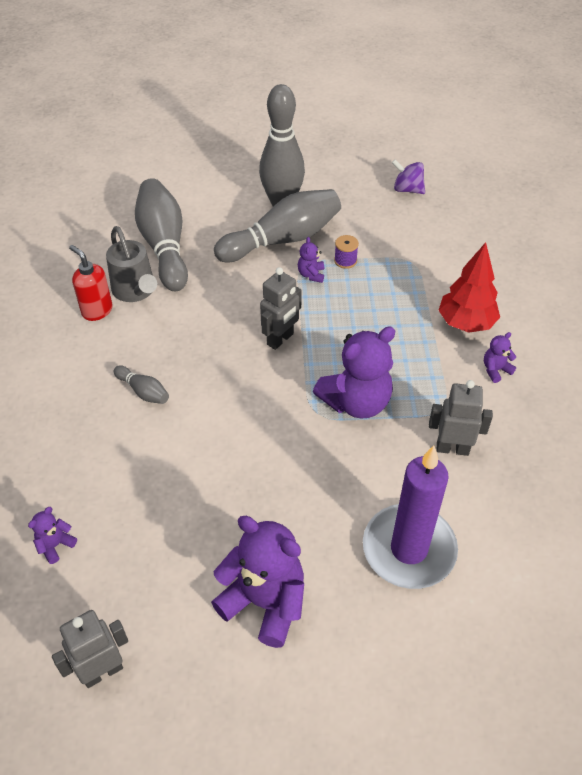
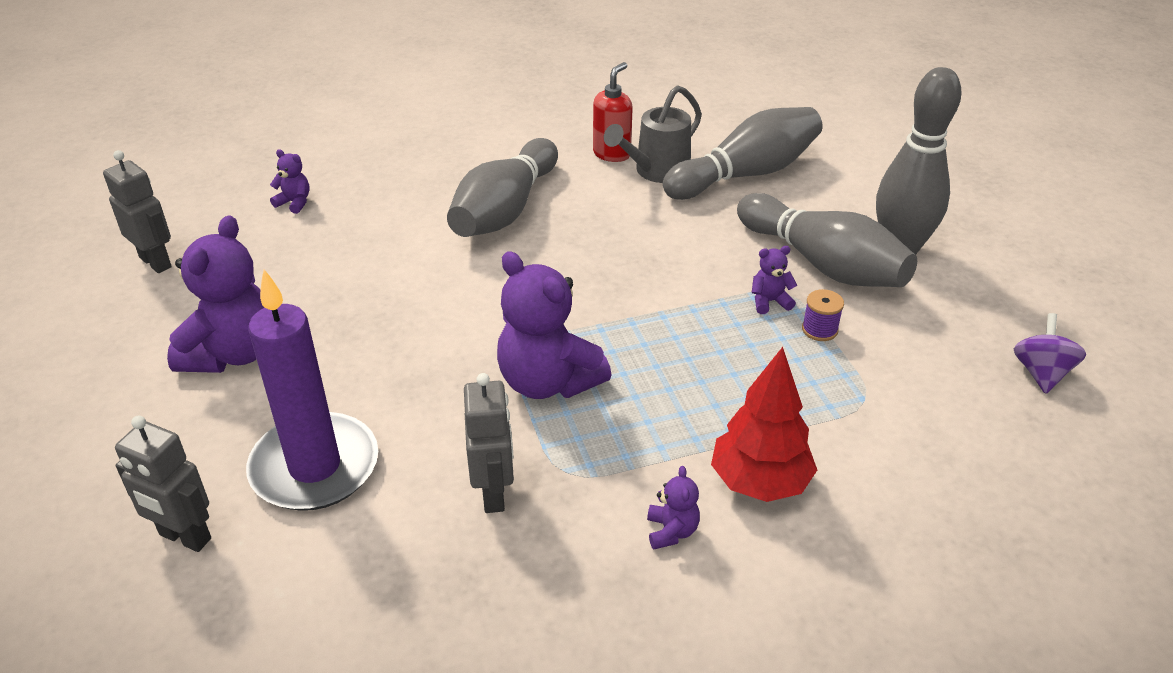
camera: 75 degrees right, 10 degrees down
(143, 391) = (505, 210): grey bowling pin -> grey bowling pin, size x2.20
(280, 339) = (632, 295): grey robot -> grey robot (184, 537)
(495, 370) = (671, 531): purple teddy bear -> purple teddy bear turned 45 degrees clockwise

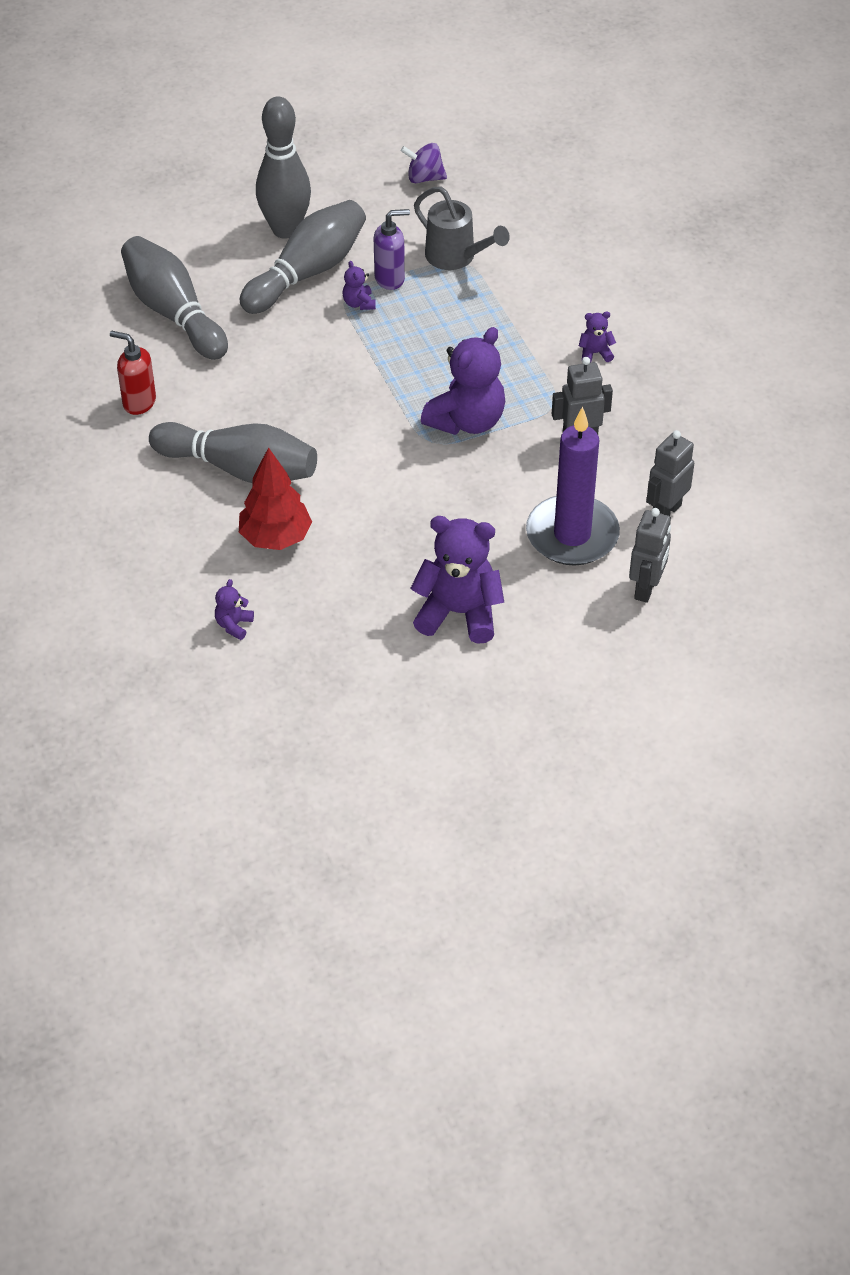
camera: 95 degrees left, 10 degrees up
(156, 262) = (339, 705): grey robot -> grey robot (666, 511)
(656, 171) = (170, 371): grey watering can -> grey watering can (456, 257)
(759, 483) = (548, 314): red tree -> red tree (275, 538)
(819, 329) = (390, 278): purple spool -> purple soap dispenser

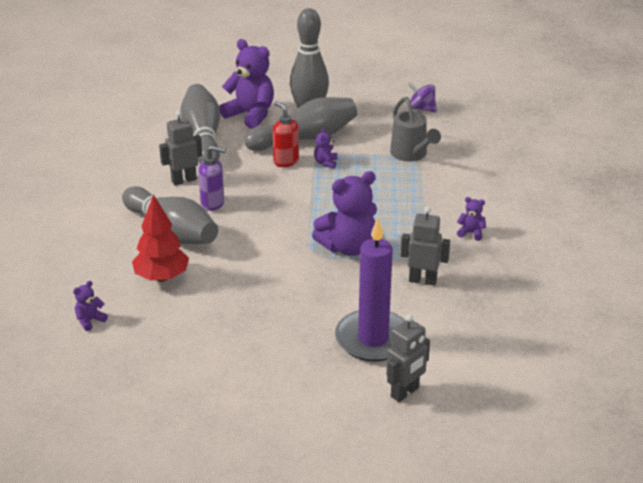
camera: 25 degrees right, 15 degrees down
(139, 402) = (140, 178): red soap dispenser -> red soap dispenser (286, 161)
(390, 278) = (357, 155): purple soap dispenser -> purple soap dispenser (213, 203)
(459, 613) = (251, 363): purple teddy bear -> purple teddy bear (250, 115)
(666, 511) = (456, 346): grey robot -> grey robot (184, 180)

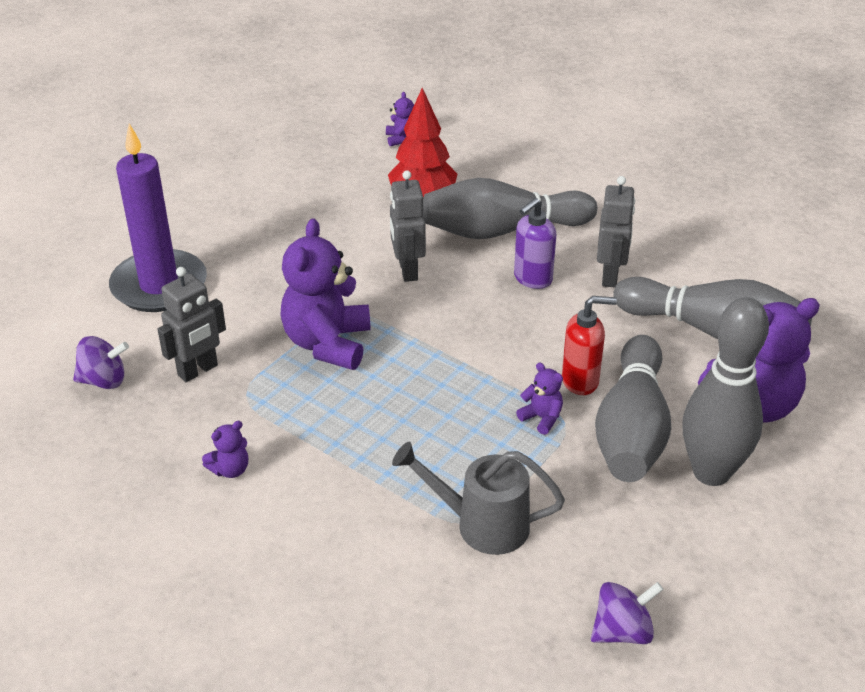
camera: 125 degrees right, 5 degrees up
(405, 392) = (67, 269): grey robot -> grey robot (407, 270)
(472, 309) = (104, 380): none -> purple spinning top

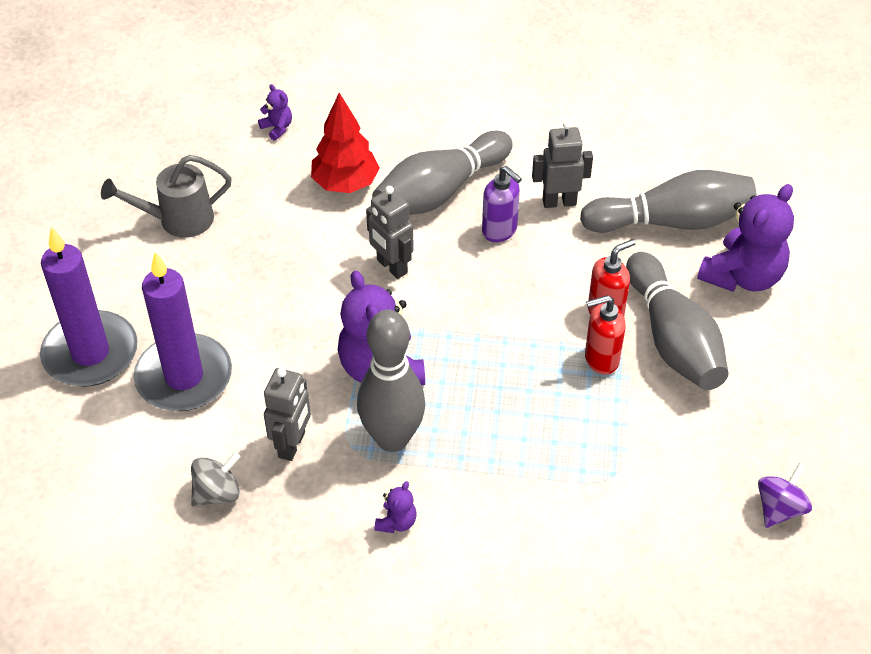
camera: 30 degrees left, 10 degrees up
(104, 380) = (217, 493): purple spinning top -> grey spinning top
(105, 241) = (90, 353): none -> purple candle
(481, 524) = (624, 473): grey watering can -> grey watering can (178, 220)
(532, 279) = (500, 231): purple soap dispenser -> purple soap dispenser turned 60 degrees counterclockwise
(541, 418) = (601, 359): purple teddy bear -> red soap dispenser
(610, 276) = (559, 202): grey robot -> grey robot turned 75 degrees counterclockwise
(711, 472) = (752, 349): grey bowling pin -> grey bowling pin (392, 438)

